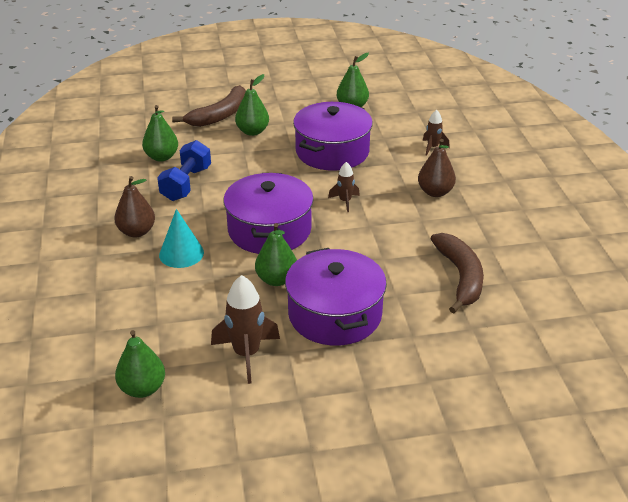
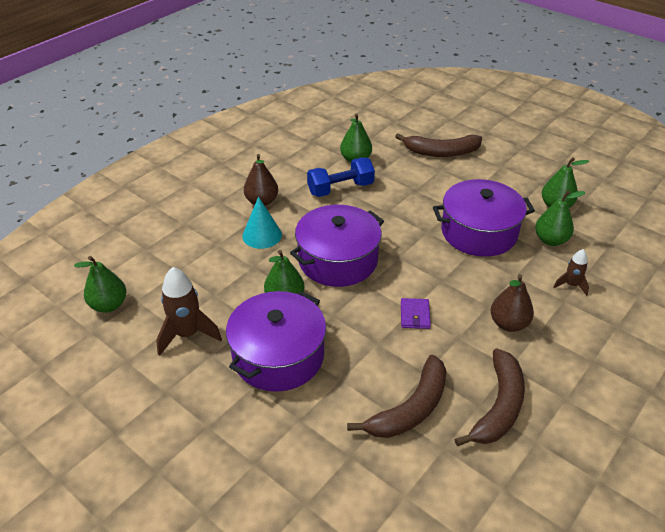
camera: 50 degrees right, 5 degrees up
(252, 131) = (444, 179): green pear -> green pear (550, 240)
(345, 201) = (424, 278): brown rocket -> none
(376, 226) = (415, 315): none -> purple wallet
(500, 239) = (498, 407): none -> brown banana

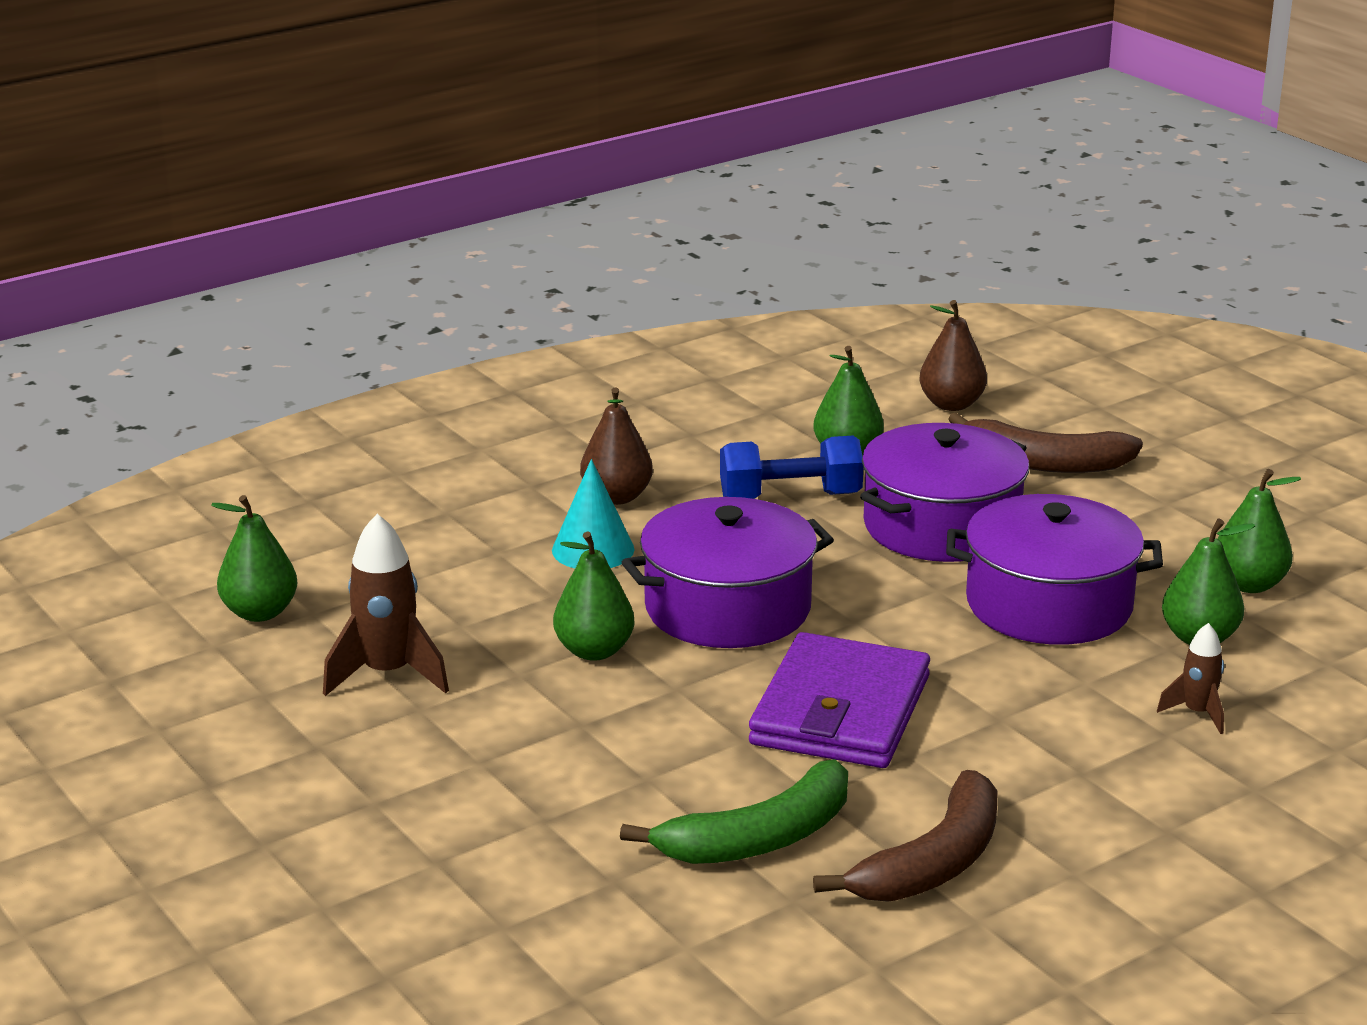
camera: 15 degrees right, 15 degrees down
(278, 356) = (544, 729): purple pot -> purple pot (941, 526)
(410, 409) = (759, 838): brown banana -> green banana
(415, 315) = (840, 711): purple wallet -> purple wallet, size x2.41
(508, 324) = (1026, 751): brown pear -> brown pear (951, 404)

